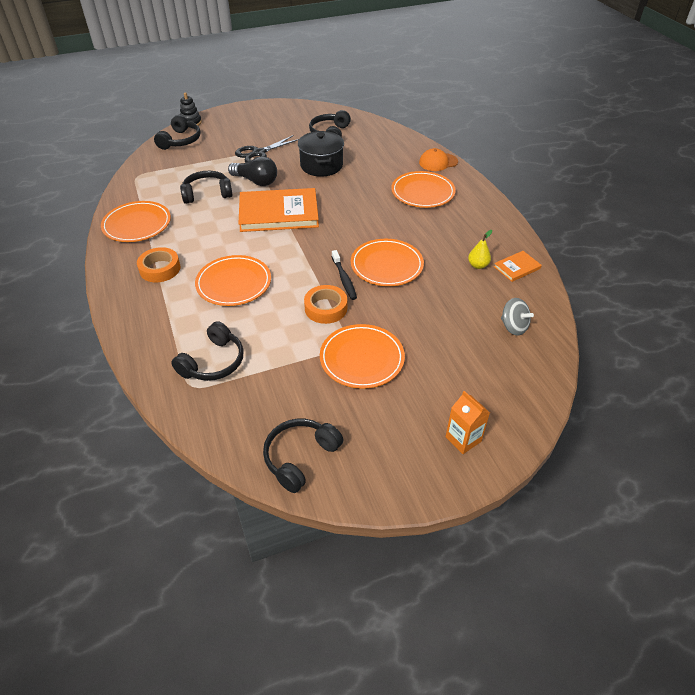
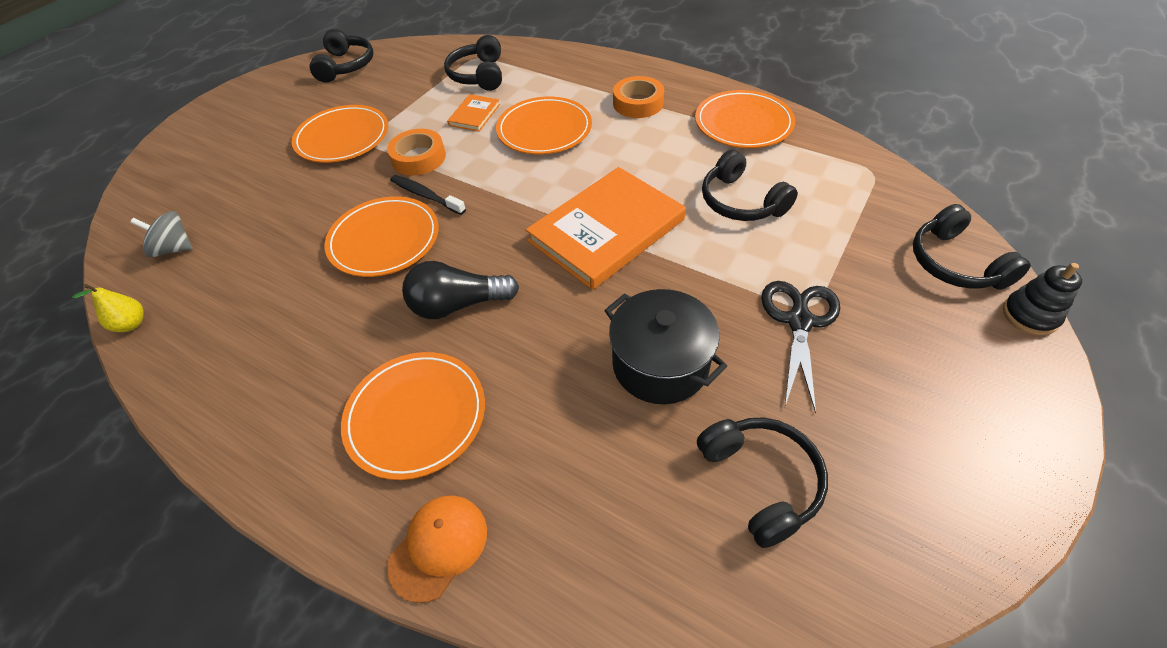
camera: 145 degrees right, 5 degrees up
(207, 194) = (741, 201): black headphones -> black headphones turned 105 degrees clockwise
(256, 181) = (713, 261): black light bulb -> black light bulb (458, 305)
(463, 439) = (211, 130): orange carton -> none
(478, 265) = (247, 311): yellow pear -> yellow pear (131, 324)
(517, 267) = (180, 341): orange book -> orange book (474, 115)

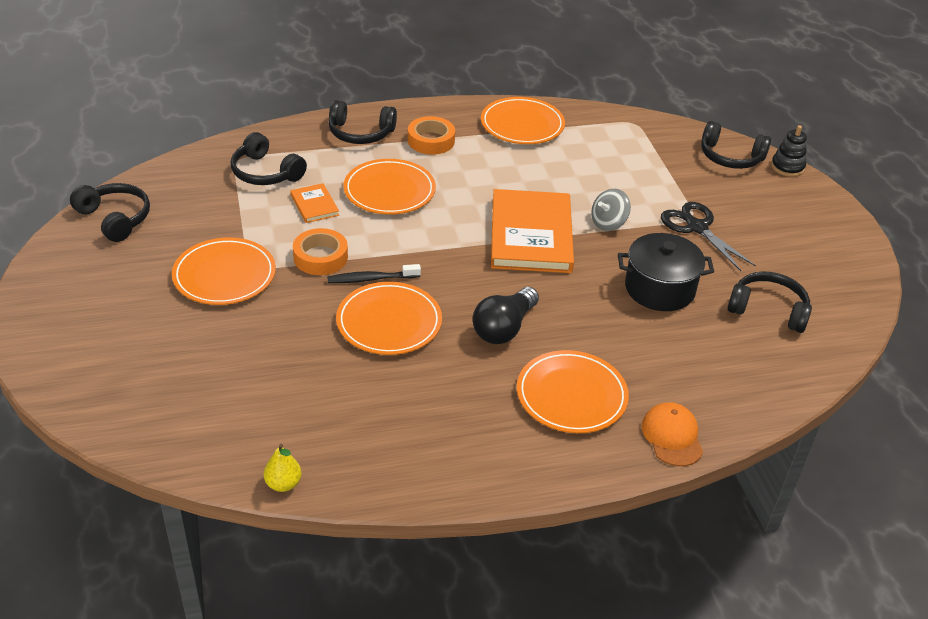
camera: 50 degrees left, 10 degrees down
(174, 248) = (220, 425): grey spinning top -> grey spinning top (608, 223)
(741, 201) = (585, 177): black headphones -> black headphones (360, 133)

